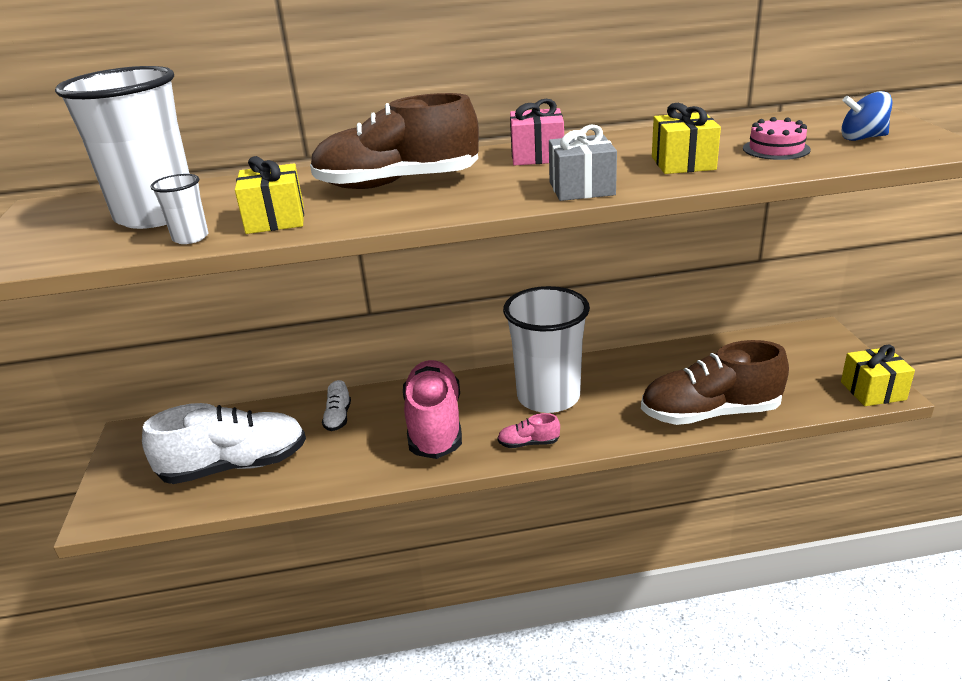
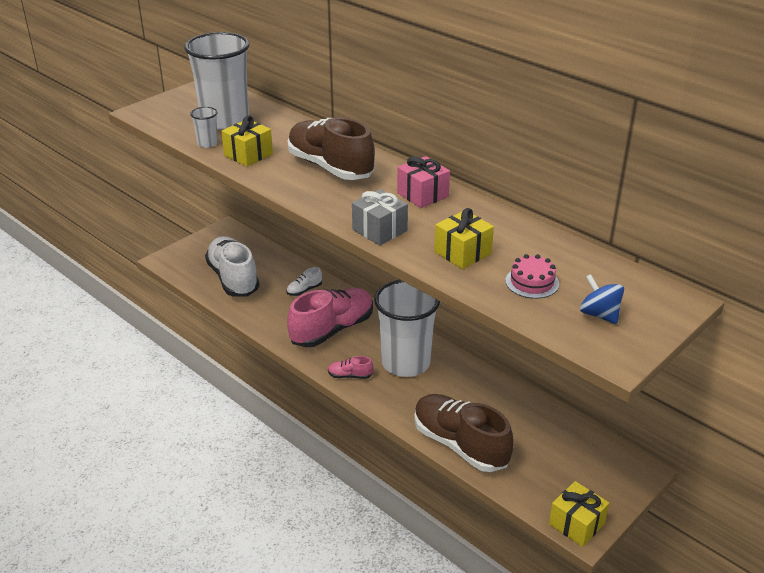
camera: 50 degrees right, 5 degrees up
(235, 466) = (233, 278): white shoe -> white shoe turned 150 degrees counterclockwise
(528, 443) = (350, 376): pink shoe -> pink shoe turned 45 degrees counterclockwise

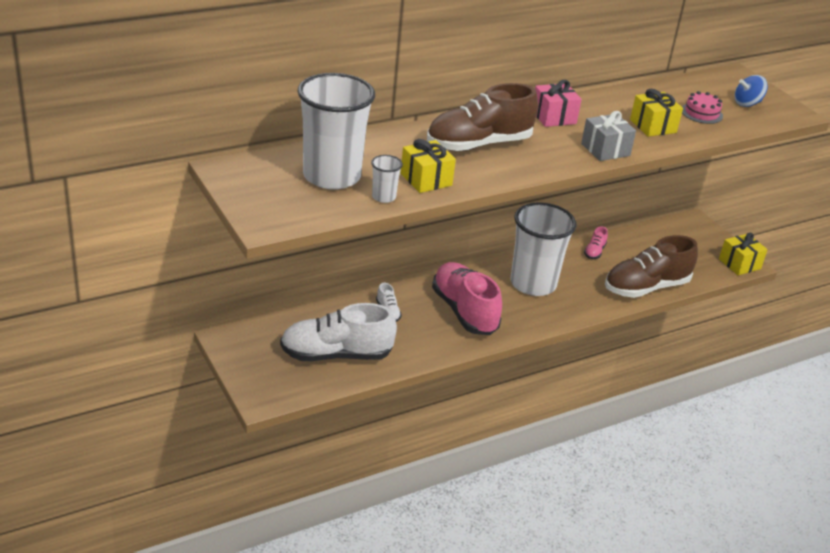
camera: 75 degrees left, 0 degrees up
(350, 376) = (538, 319): pink shoe -> pink shoe (594, 252)

